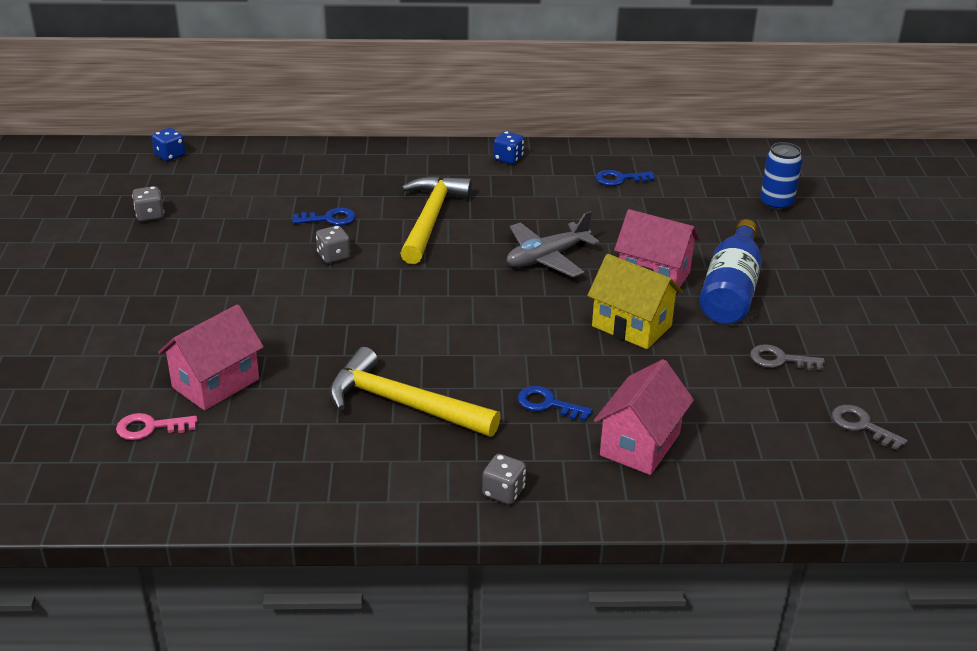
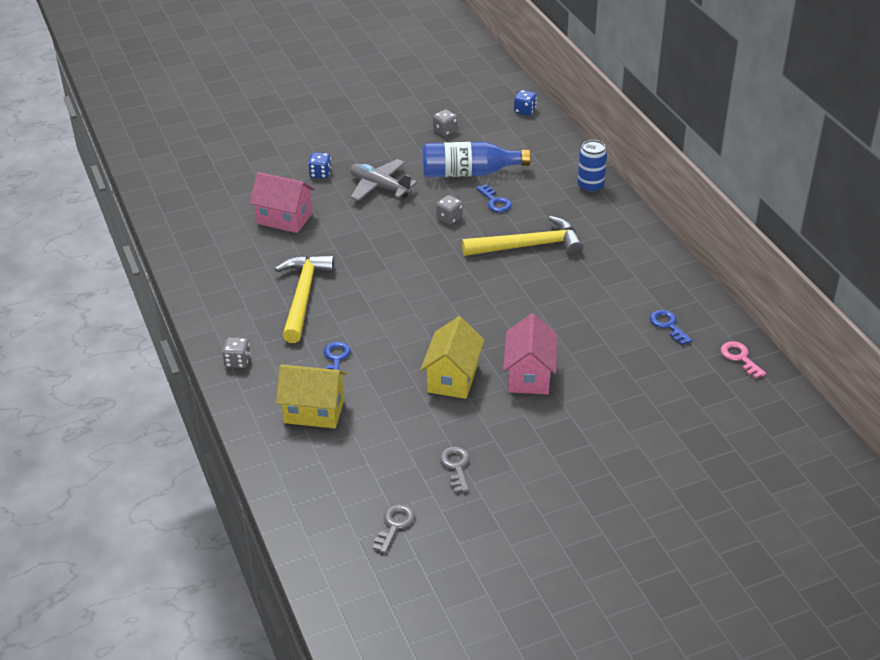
camera: 70 degrees right, 5 degrees up
(150, 427) = (232, 211): pink key -> pink key (740, 358)
(508, 159) = (651, 258): blue dice -> blue dice (320, 174)
(547, 258) = (516, 315): grey plane -> grey plane (379, 187)
(640, 444) = (314, 411): pink house -> yellow house
(731, 290) = (537, 422): blue bottle -> blue bottle (469, 173)
(776, 204) = (701, 427): blue can -> blue can (590, 187)

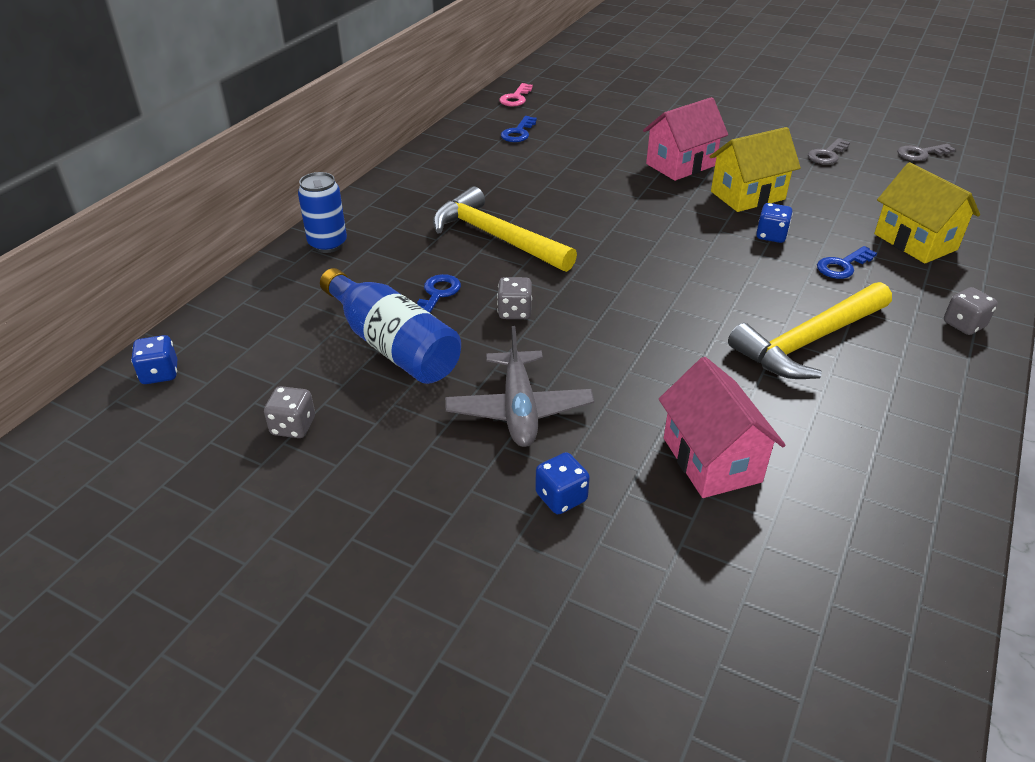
camera: 130 degrees left, 0 degrees up
(398, 353) = (771, 236): none -> blue dice

